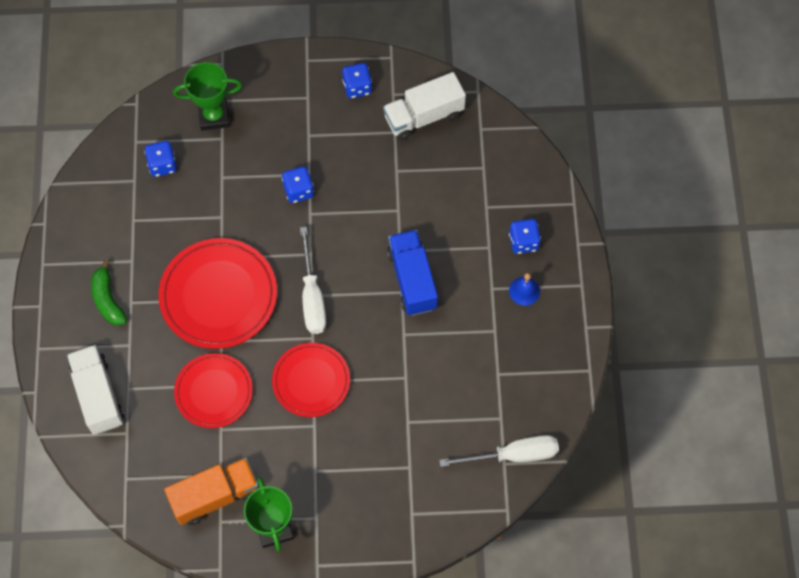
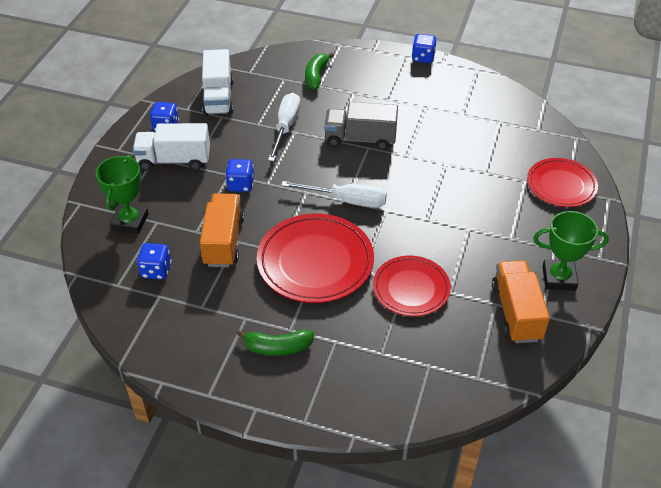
camera: 70 degrees left, 20 degrees down
(98, 395) = (380, 380): white truck -> white truck (174, 160)
(217, 206) = (223, 241): none -> orange truck
(311, 381) = (426, 220): red plate -> red plate (561, 185)
(412, 280) = (360, 139): blue truck -> grey truck
(503, 199) = (316, 76): none -> green banana
(513, 455) = (533, 123): white screwdriver -> white screwdriver (286, 127)
(523, 242) = (358, 75): blue dice -> blue dice (423, 57)
(524, 291) = (399, 84): blue bell -> none

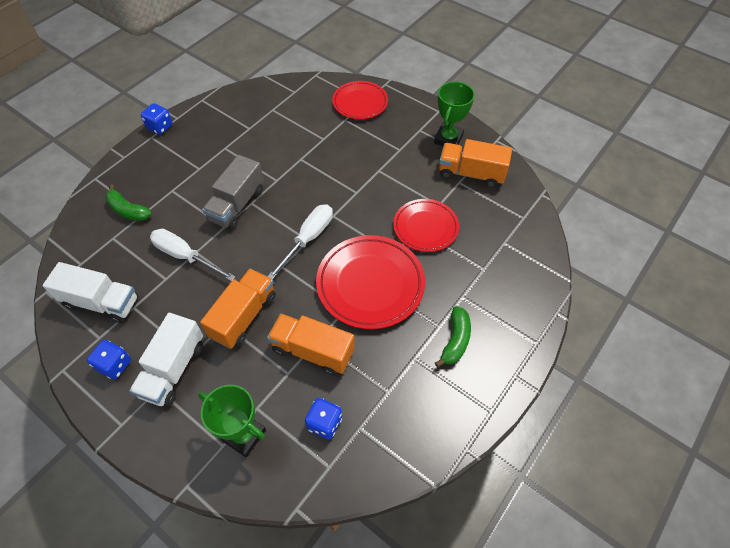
camera: 70 degrees left, 10 degrees up
(241, 184) = (244, 316): blue dice -> orange truck

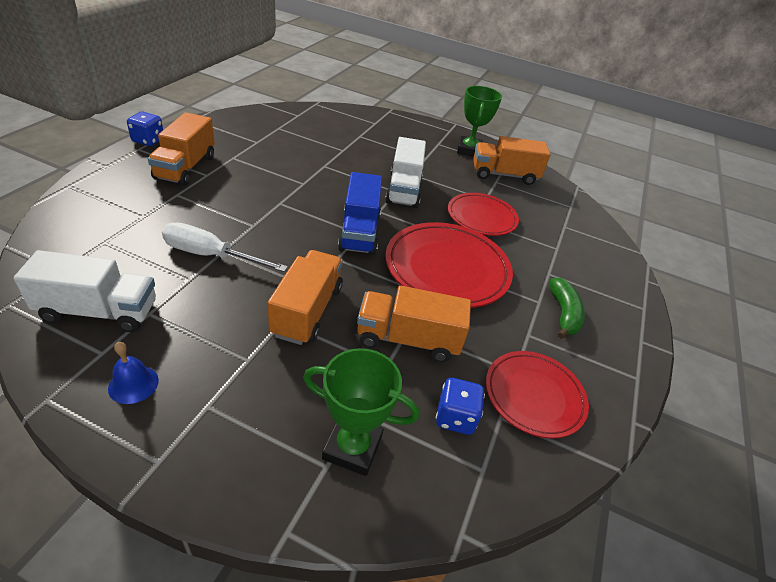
camera: 20 degrees left, 15 degrees down
(115, 365) = (133, 384): blue dice -> blue bell
(128, 210) = (121, 214): green banana -> none
(173, 369) = (226, 379): white truck -> white truck (404, 190)
(184, 159) = (186, 167): none -> orange truck
(237, 205) = (263, 205): grey truck -> none
(308, 239) = (359, 232): white screwdriver -> blue truck
(360, 103) = (370, 124): red plate -> red plate (534, 396)

